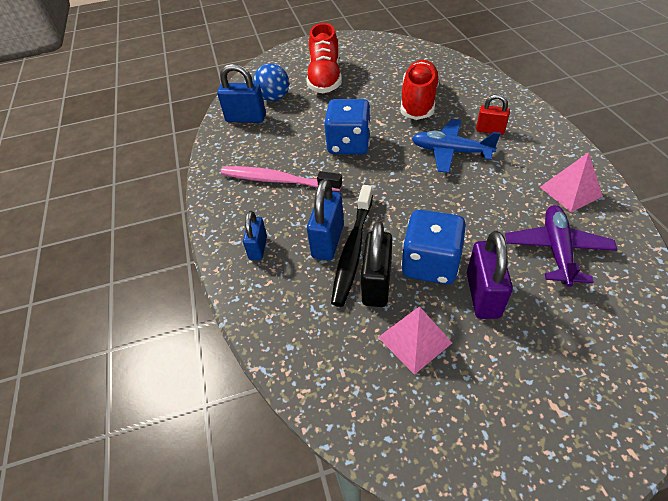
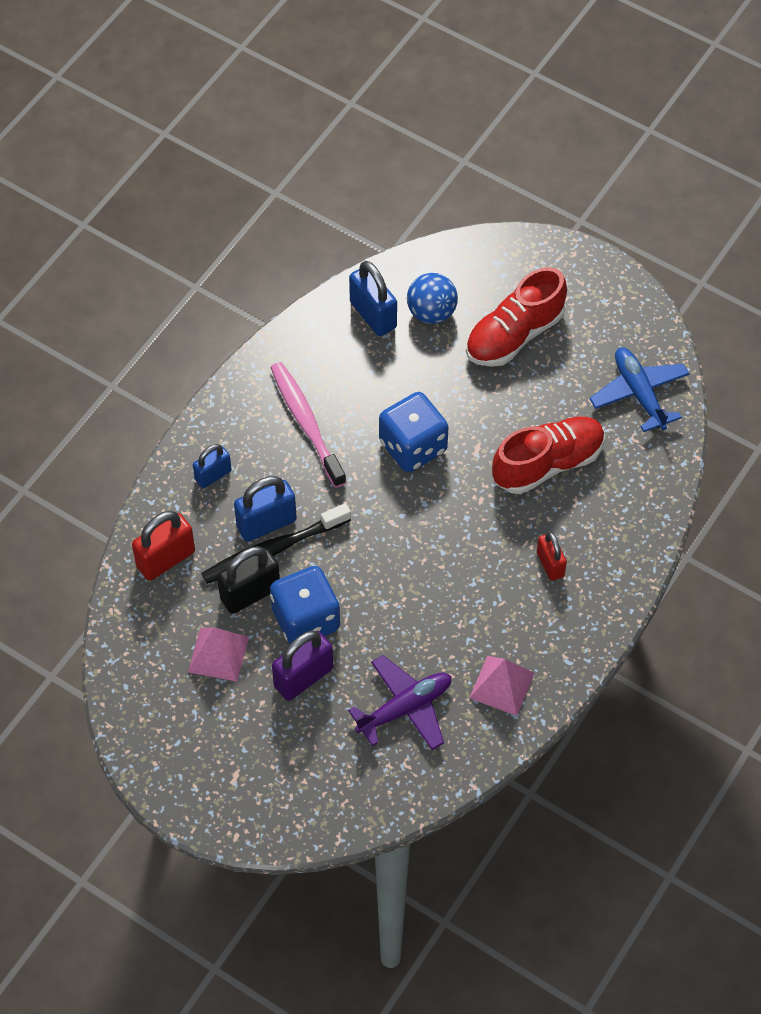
camera: 45 degrees right, 10 degrees up
(293, 321) = (166, 559): none -> red padlock
(450, 152) = (480, 548): blue plane -> blue plane (639, 393)

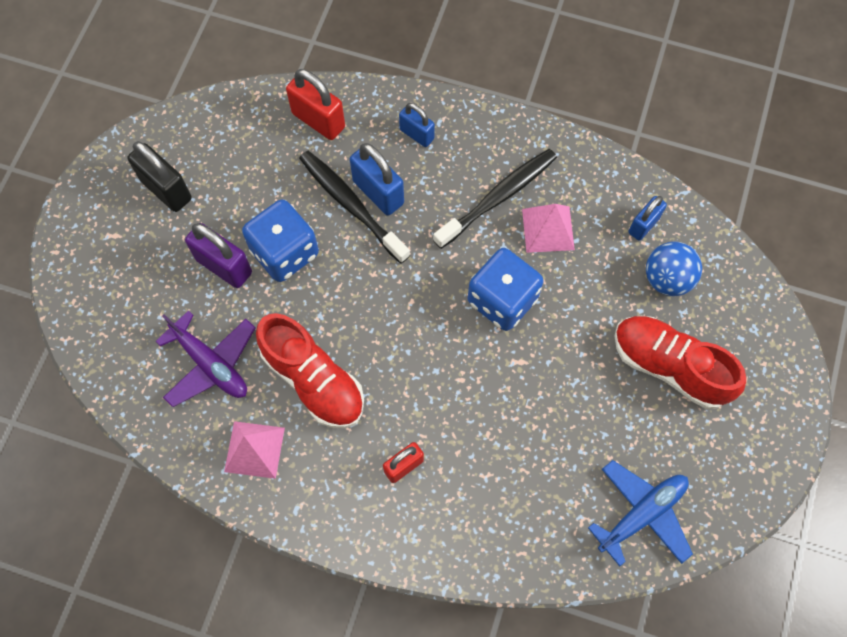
camera: 75 degrees right, 10 degrees up
(218, 654) = (232, 189): pink pyramid -> pink pyramid (548, 229)
(250, 593) = (301, 198): black padlock -> black padlock (166, 190)
(306, 423) = (498, 197): pink toothbrush -> black toothbrush
(373, 315) = (643, 225): blue padlock -> blue padlock, size x0.64
(548, 464) = (523, 436): red shoe -> red shoe (313, 380)

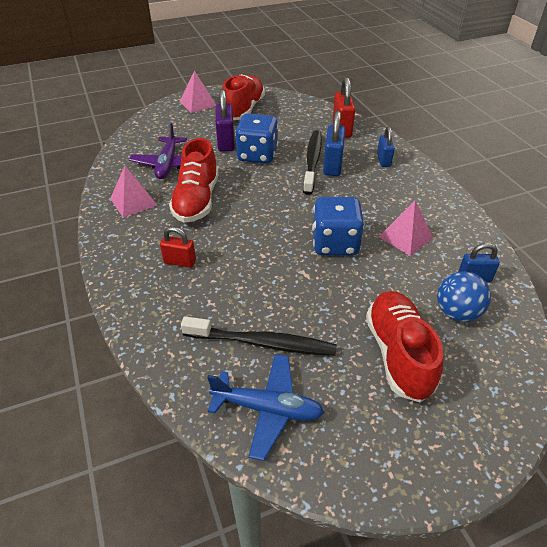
camera: 50 degrees right, 25 degrees down
(94, 231) = (198, 103): none -> pink pyramid
(166, 190) = (243, 109): black padlock -> red shoe
(498, 197) = (394, 207): black toothbrush -> black toothbrush (263, 343)

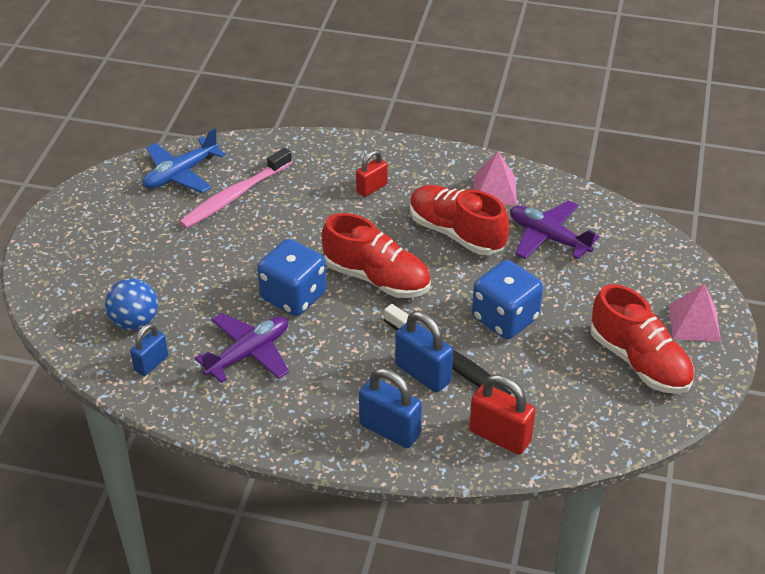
camera: 125 degrees right, 0 degrees up
(226, 142) = (559, 304): purple padlock -> none
(263, 343) = (234, 196): black toothbrush -> pink toothbrush
(383, 160) = (390, 430): blue padlock -> blue padlock, size x1.57
(398, 354) = (143, 260): red shoe -> red shoe (377, 278)
(405, 237) = (248, 354): pink pyramid -> purple plane

